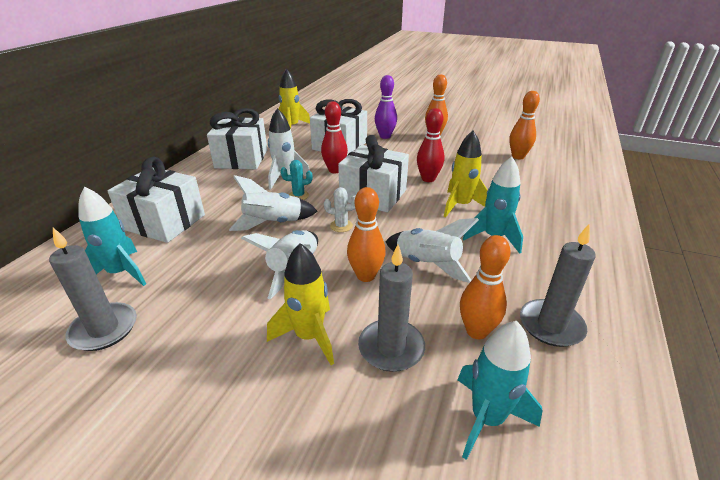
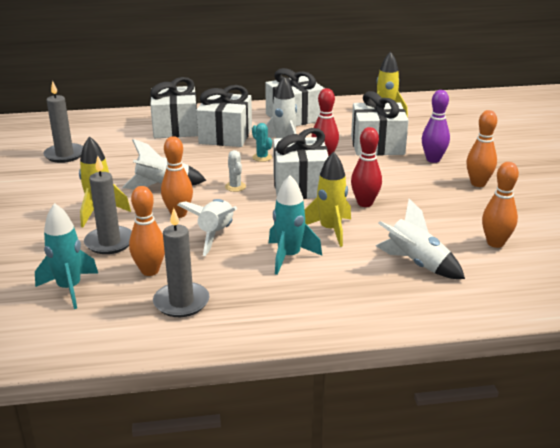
camera: 60 degrees right, 5 degrees down
(121, 273) = (112, 138): turquoise rocket -> none
(228, 200) = (225, 136): none -> white gift
(273, 223) = (211, 162): white rocket -> white rocket (416, 264)

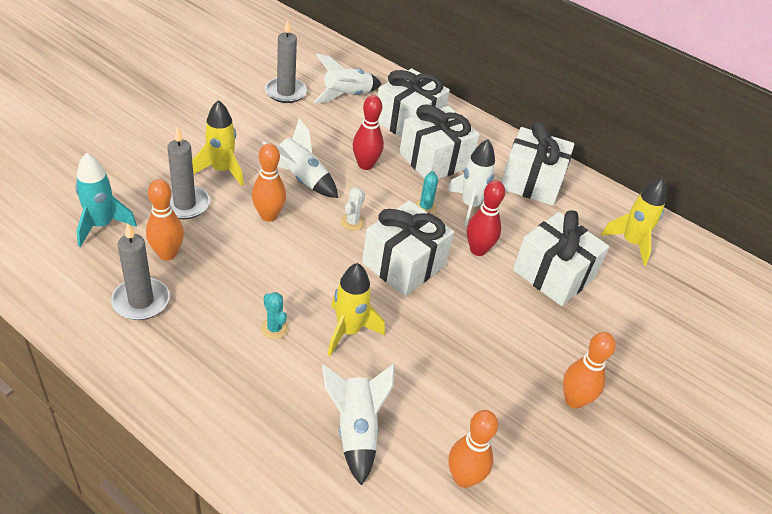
camera: 40 degrees right, 15 degrees up
(216, 234) = (261, 259): white rocket -> white rocket (347, 96)
(289, 257) = (274, 328): turquoise rocket -> turquoise cactus
(365, 203) = (426, 329): red bowling pin -> red bowling pin (365, 165)
(433, 159) = (580, 335): purple bowling pin -> none

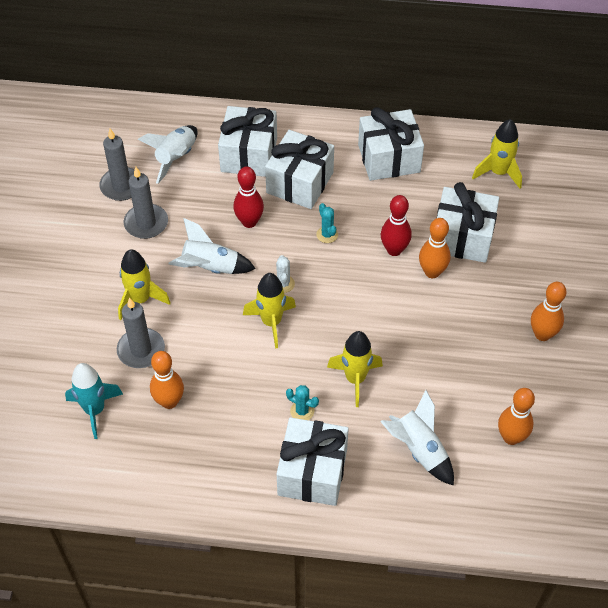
camera: 25 degrees left, 10 degrees up
(141, 301) = (187, 452): grey candle -> grey candle (146, 223)
(268, 216) = (215, 319): orange bowling pin -> orange bowling pin (432, 272)
(314, 244) = (271, 322): none -> yellow rocket
(404, 264) = (350, 297): white gift -> white gift (312, 472)
(470, 206) = (359, 211): white rocket -> none

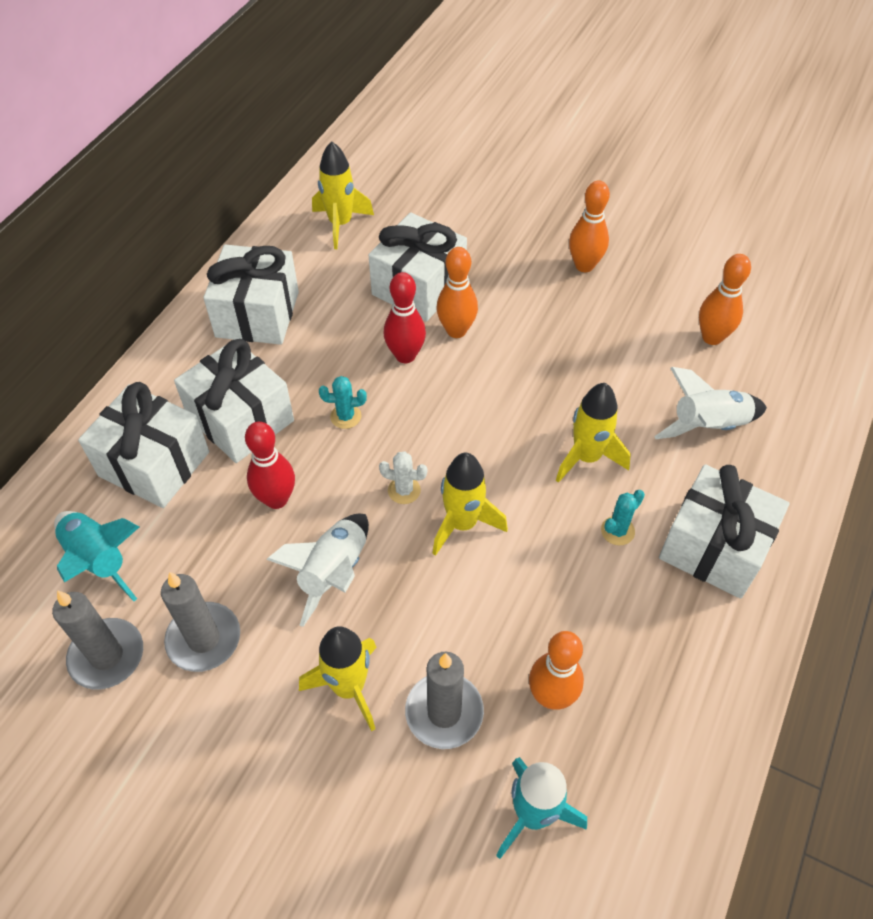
camera: 70 degrees left, 0 degrees up
(176, 158) = (99, 560): white rocket -> turquoise rocket

